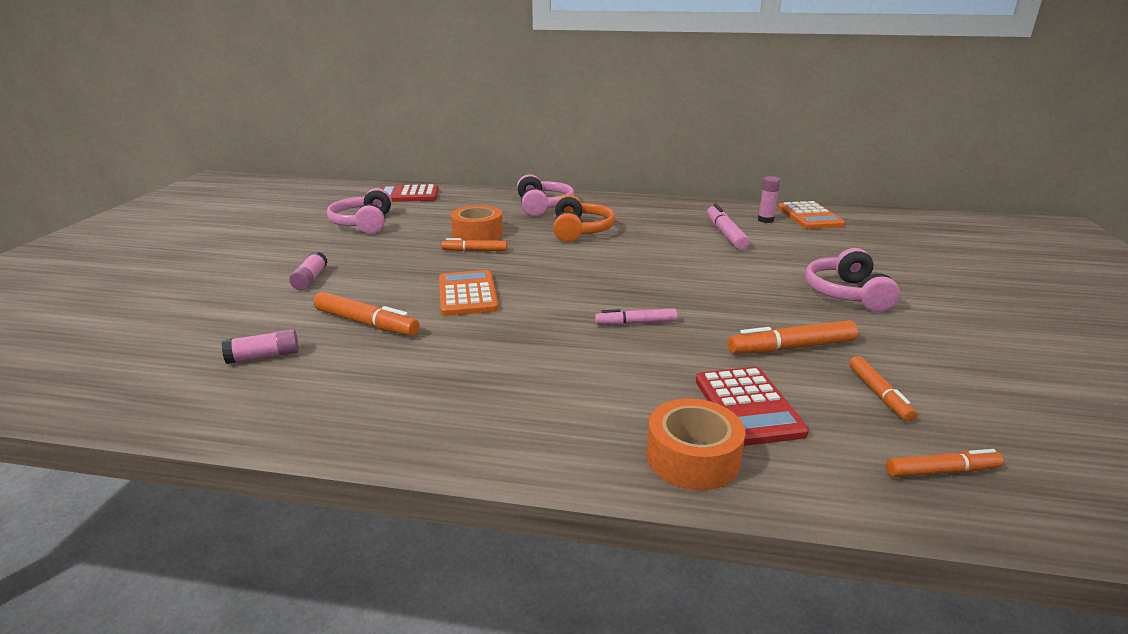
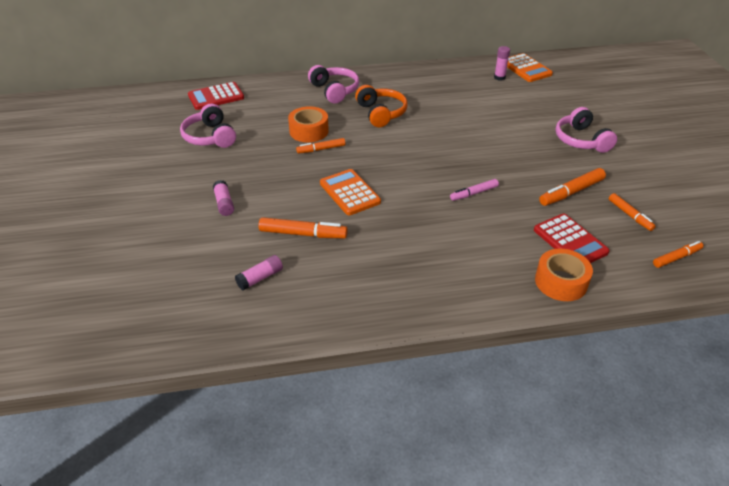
camera: 20 degrees left, 15 degrees up
(725, 234) = (481, 97): pink marker -> none

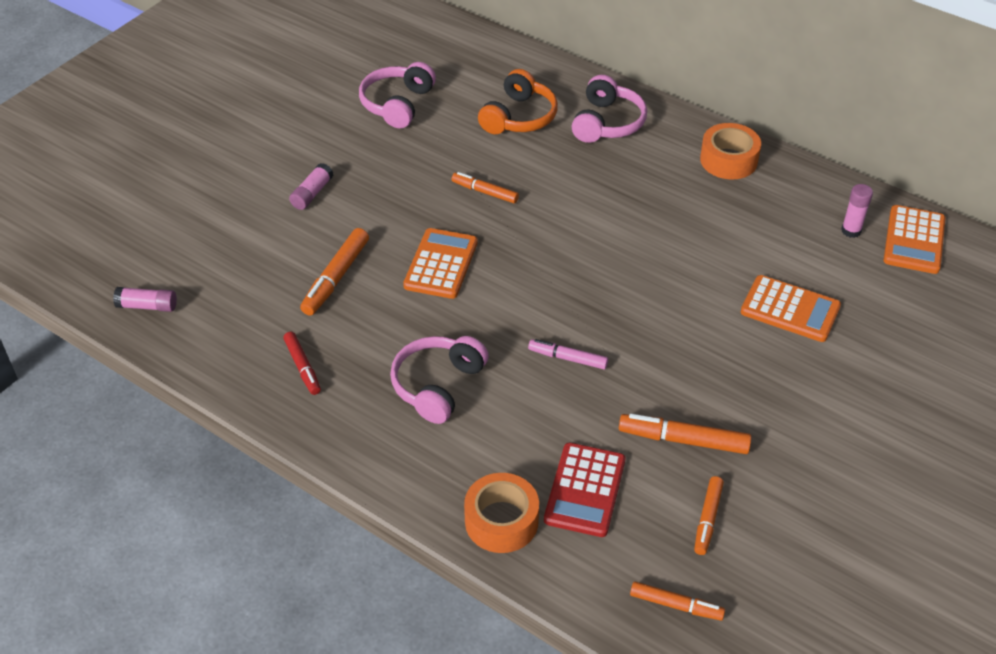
camera: 45 degrees right, 5 degrees up
(216, 97) = (468, 54): red calculator -> none
(260, 278) = (242, 295): pink glue stick -> pink glue stick (147, 306)
(303, 234) = (336, 278): orange marker -> orange marker turned 60 degrees clockwise
(309, 131) = (504, 160): orange tape -> orange tape (728, 160)
(353, 288) = (302, 367): none -> red marker
(381, 113) = (617, 187): orange headphones -> orange headphones (519, 117)
(525, 118) = (790, 309): none -> orange calculator
(581, 140) = (813, 388): pink headphones -> pink headphones (437, 385)

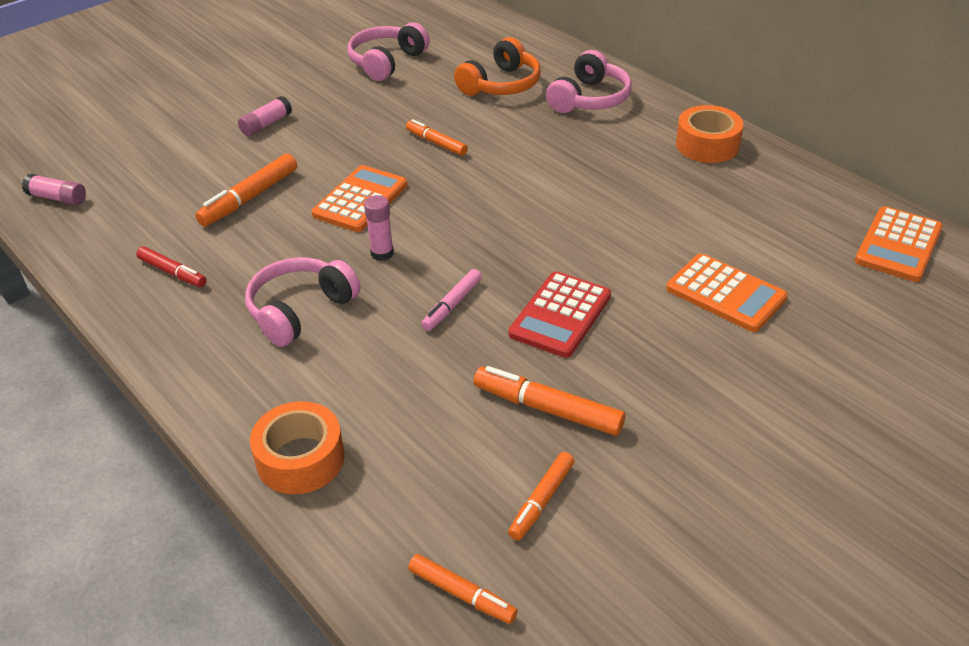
camera: 15 degrees right, 5 degrees down
(302, 367) = (172, 272): red marker -> red marker turned 45 degrees counterclockwise
(568, 358) = (452, 305): pink marker -> pink marker turned 90 degrees counterclockwise
(585, 490) = (410, 443): red calculator -> red calculator (560, 315)
(851, 231) = (825, 226): pink glue stick -> pink glue stick (382, 253)

